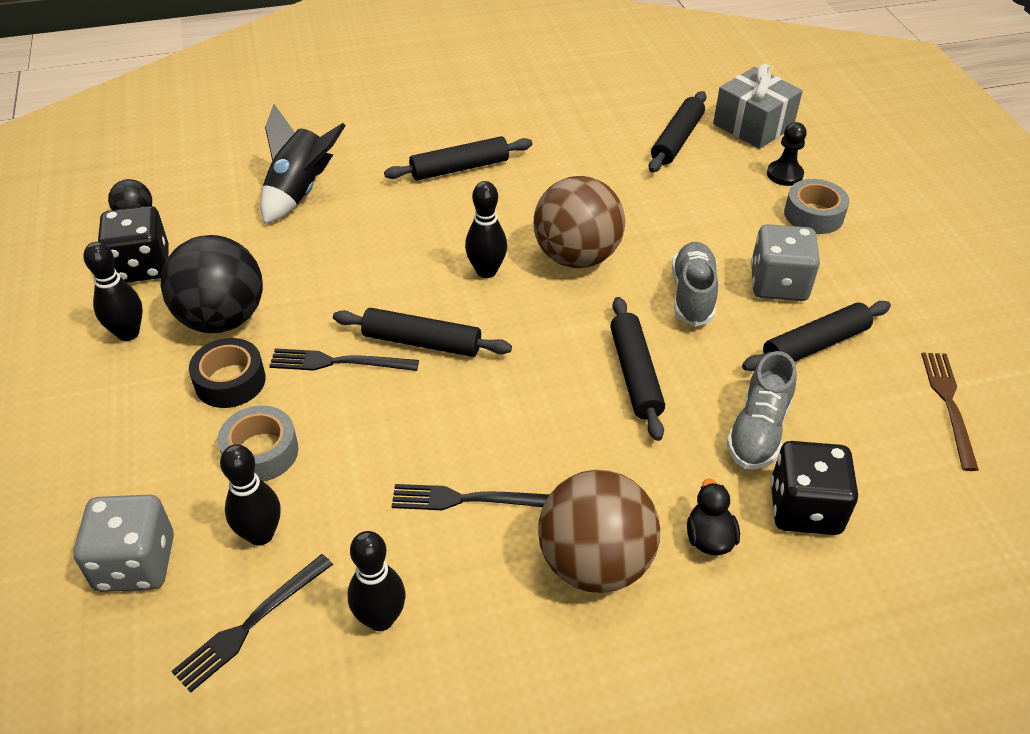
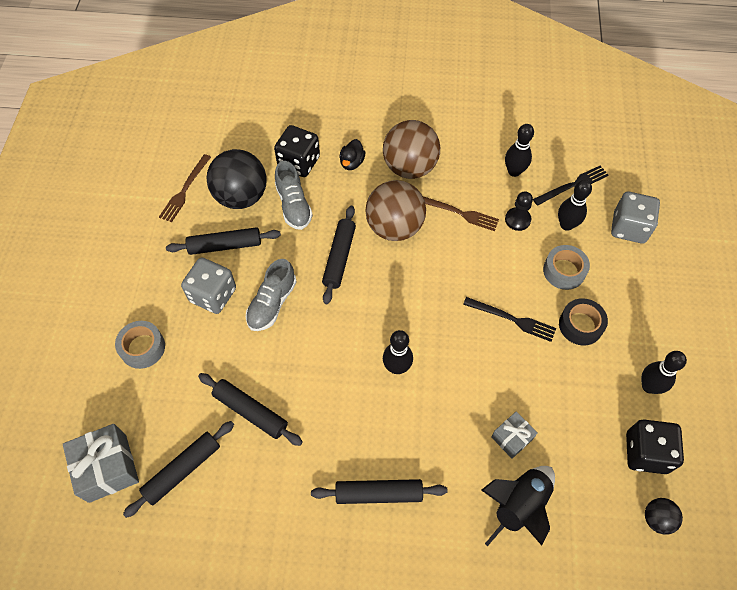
camera: 160 degrees left, 15 degrees up
(222, 319) = (585, 380): black ball -> black ball (241, 196)
(317, 242) = (512, 438): none -> grey gift
(422, 342) = (457, 319): black rolling pin -> black rolling pin (250, 412)
(468, 499) = (459, 213): black fork -> brown fork
(576, 256) = (329, 361): brown ball -> brown ball (394, 227)
(758, 430) = (293, 205): grey shoe -> grey shoe turned 120 degrees clockwise
(784, 174) = (129, 397): black pawn -> black pawn (517, 220)

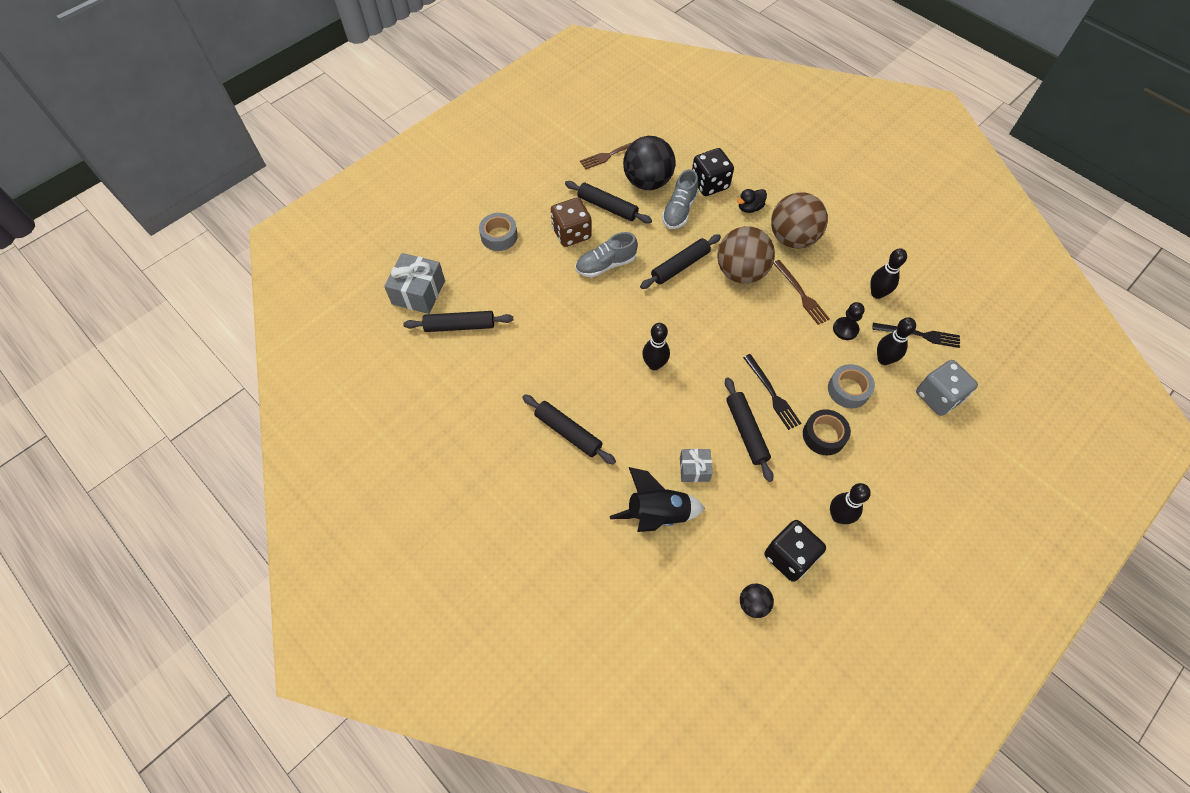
camera: 40 degrees right, 0 degrees up
(213, 295) = (571, 233): grey dice -> brown dice
(250, 412) = (531, 322): black rolling pin -> black rolling pin (746, 432)

